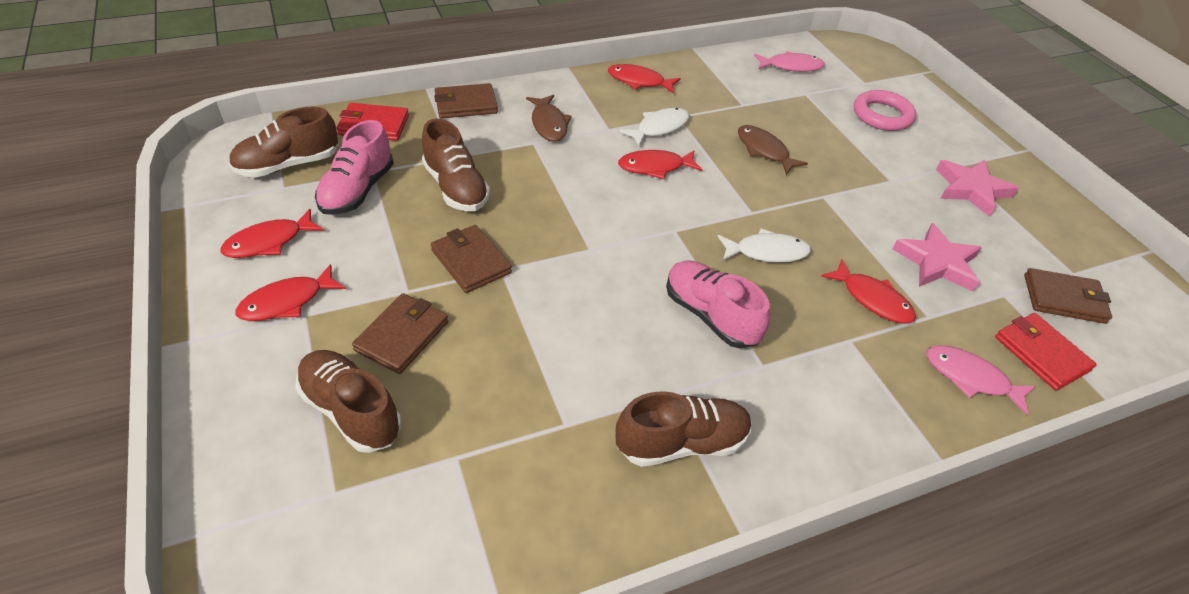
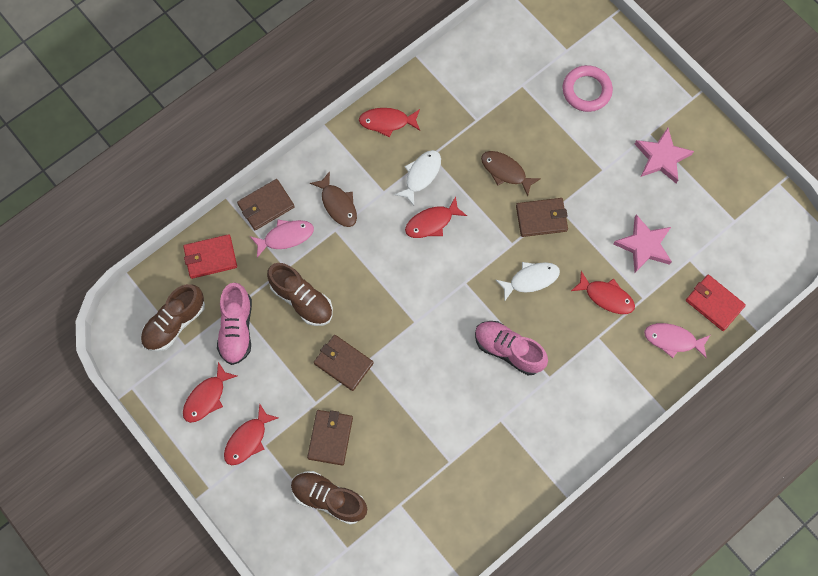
camera: 15 degrees left, 25 degrees up
(681, 443) = (517, 449): brown shoe -> none
(791, 66) = (503, 51): pink fish -> pink fish (285, 237)
(1064, 299) = (728, 248): brown wallet -> brown wallet (541, 218)

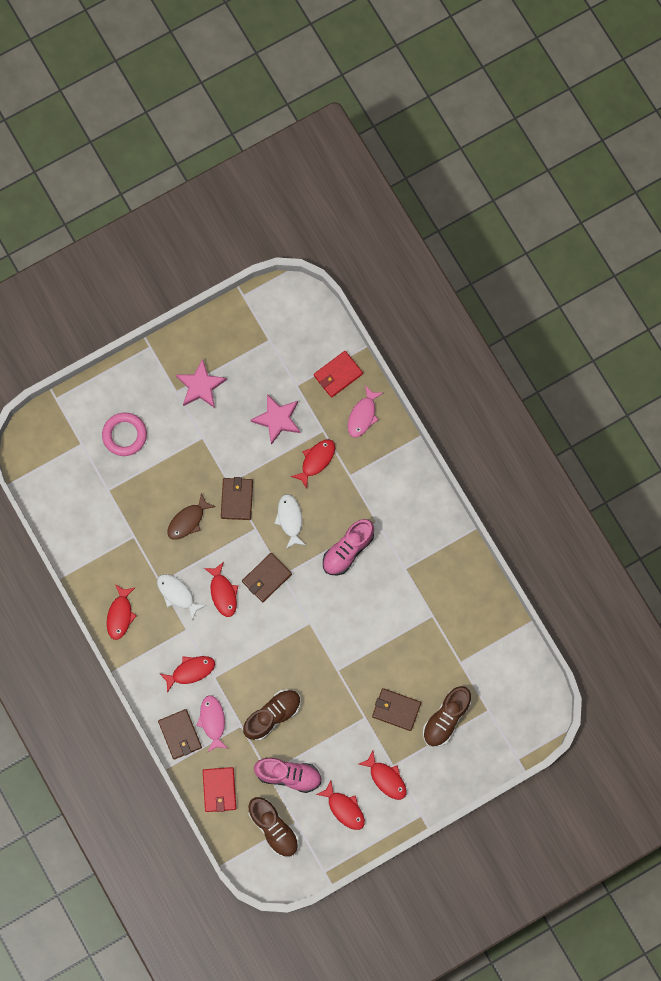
camera: 80 degrees left, 5 degrees up
(338, 204) = (190, 671): brown fish -> red fish
(343, 363) = (335, 689): brown wallet -> brown wallet (266, 578)

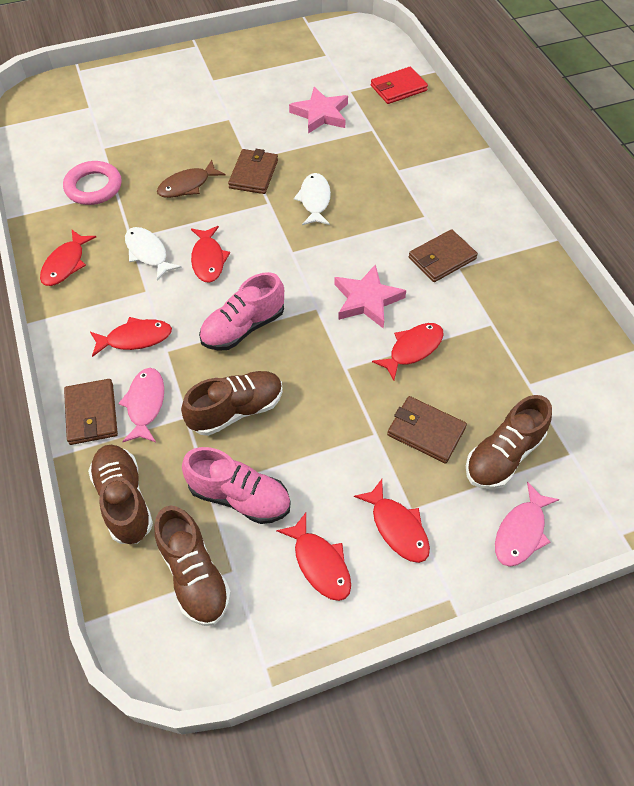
camera: 10 degrees right, 20 degrees down
(124, 435) = (141, 106): pink ring -> pink ring (93, 187)
(200, 386) = (241, 79): pink star -> pink star (367, 300)
(219, 790) = (124, 500): red wallet -> brown shoe
(266, 578) = (270, 252): brown wallet -> brown wallet (442, 258)
(316, 460) = (359, 153): red fish -> red fish (413, 349)
(348, 550) = (383, 239): pink shoe -> pink shoe (243, 327)
(363, 415) = (422, 122): pink fish -> pink fish (521, 532)

